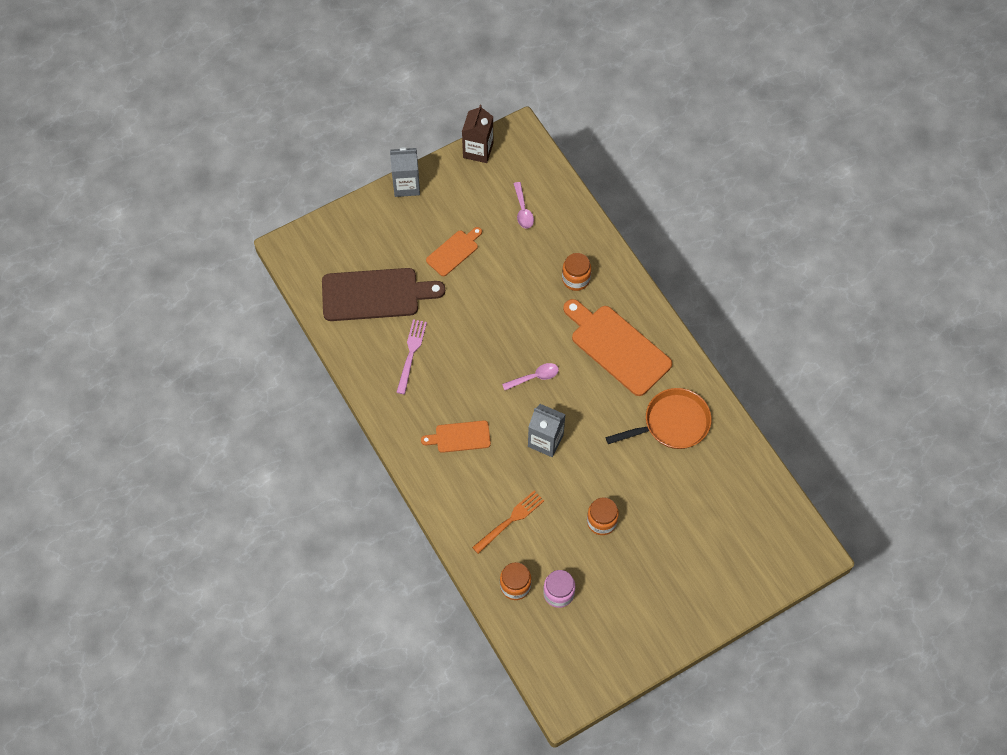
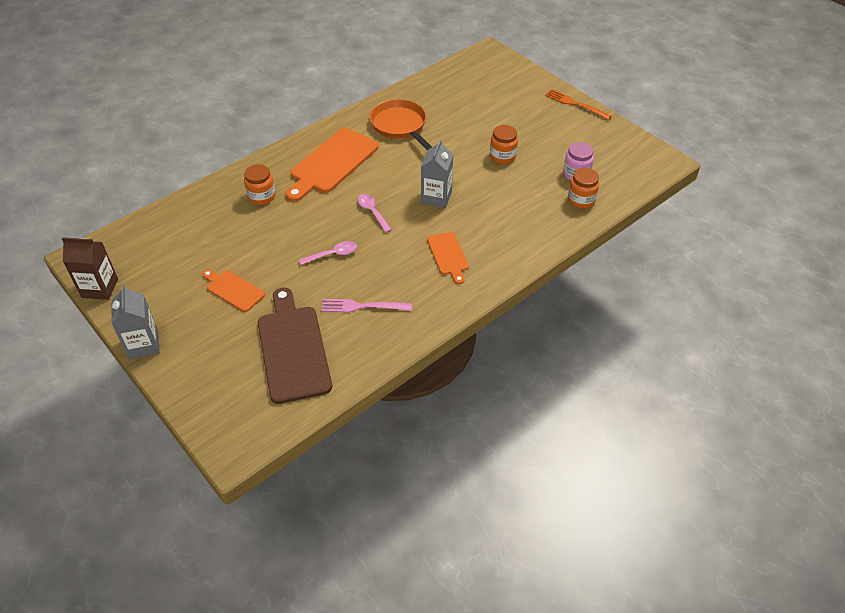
camera: 100 degrees left, 15 degrees down
(510, 520) = (521, 210): orange fork -> orange fork (575, 104)
(523, 210) = (181, 243): pink spoon -> pink spoon (333, 254)

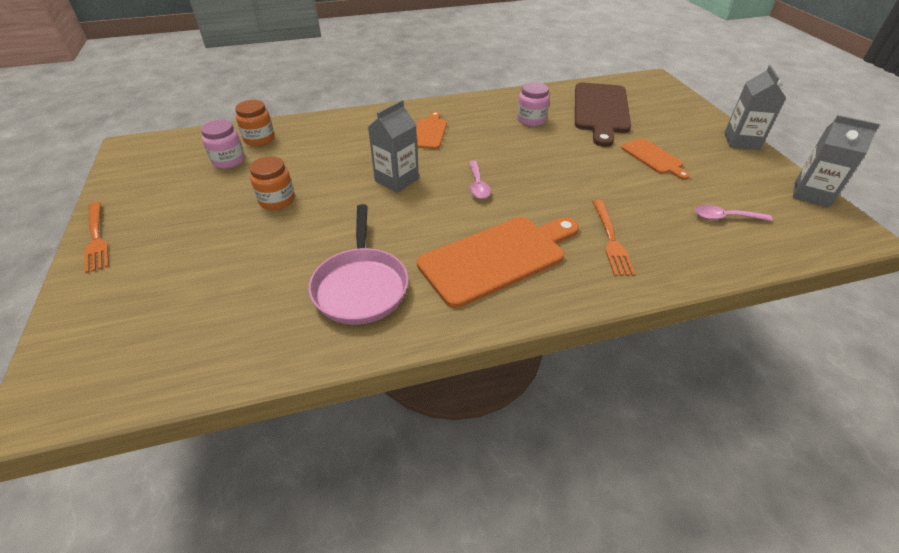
camera: 155 degrees left, 5 degrees down
(100, 288) = (811, 194): brown carton -> grey carton
(261, 196) = (611, 240): orange jar -> orange fork
(333, 254) = (541, 160): pink spoon -> pink spoon (725, 217)
(362, 306) = (531, 120): pink fork -> pink jar
(400, 126) = (361, 286): orange pan -> pink pan

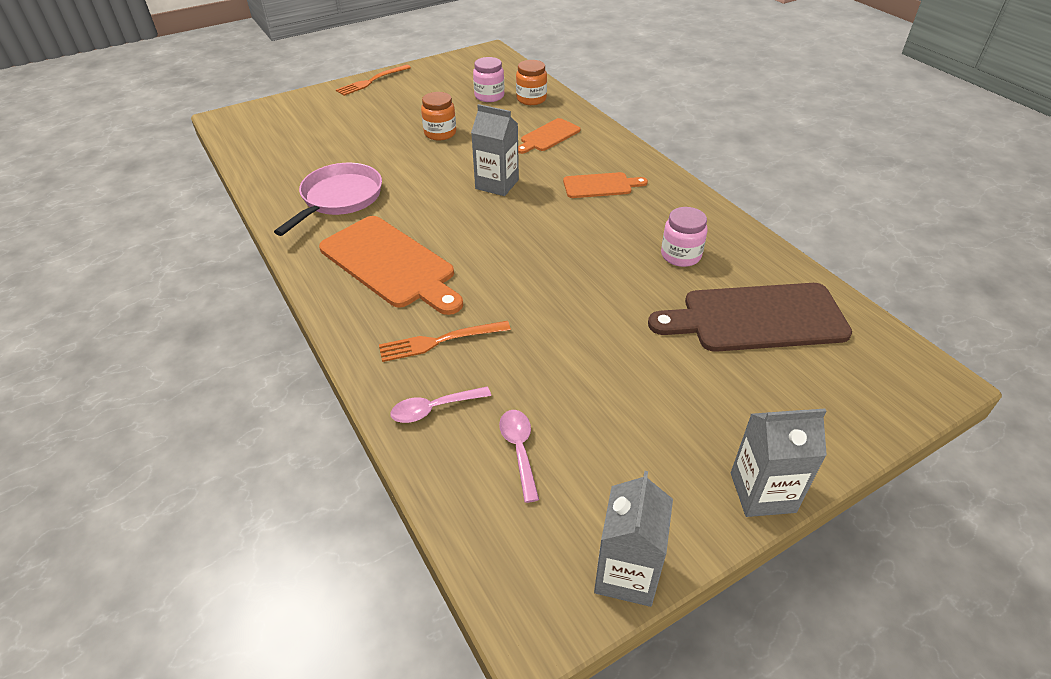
camera: 75 degrees right, 0 degrees up
(361, 286) = (339, 199): pink pan -> pink pan turned 135 degrees clockwise
(477, 185) = (508, 235): pink spoon -> pink spoon (434, 409)
(653, 158) = (644, 377): orange cutting board -> orange cutting board (548, 136)

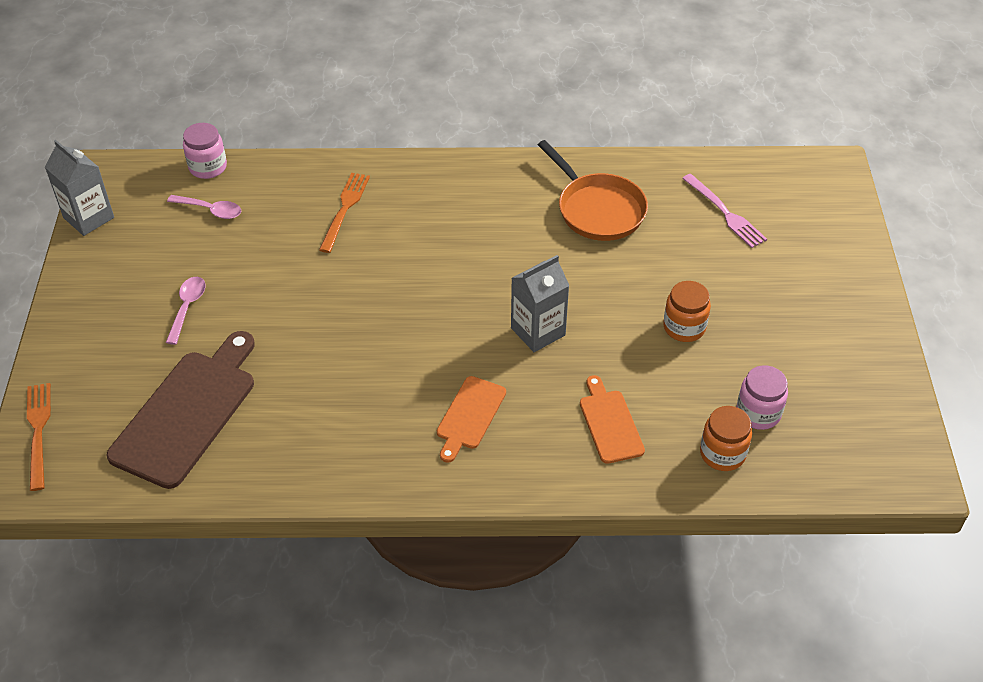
camera: 120 degrees right, 5 degrees up
(307, 145) = (726, 213): none -> pink fork
(339, 199) = (598, 209): pink pan -> orange pan
(371, 81) = (873, 311): orange fork -> orange fork (38, 430)
(390, 264) = (464, 212): orange cutting board -> none
(434, 409) = (283, 184): pink spoon -> pink spoon (187, 308)
(680, 255) = (307, 413): pink jar -> pink jar (208, 167)
(762, 492) = (63, 307): grey carton -> none

